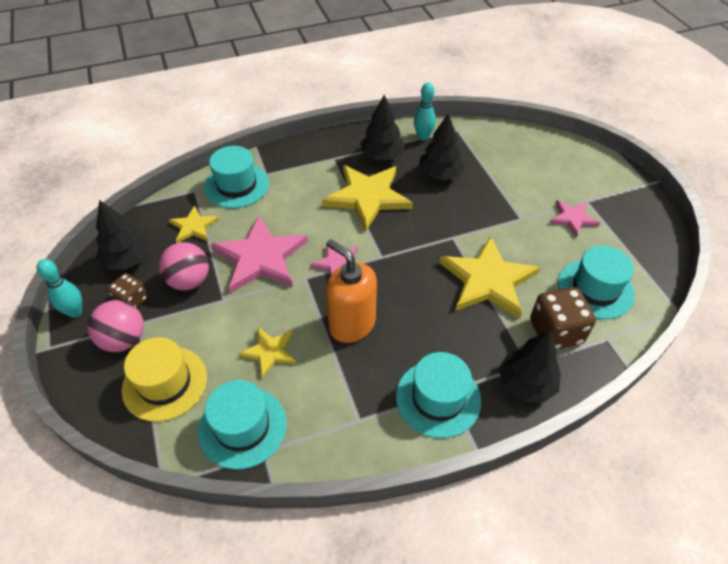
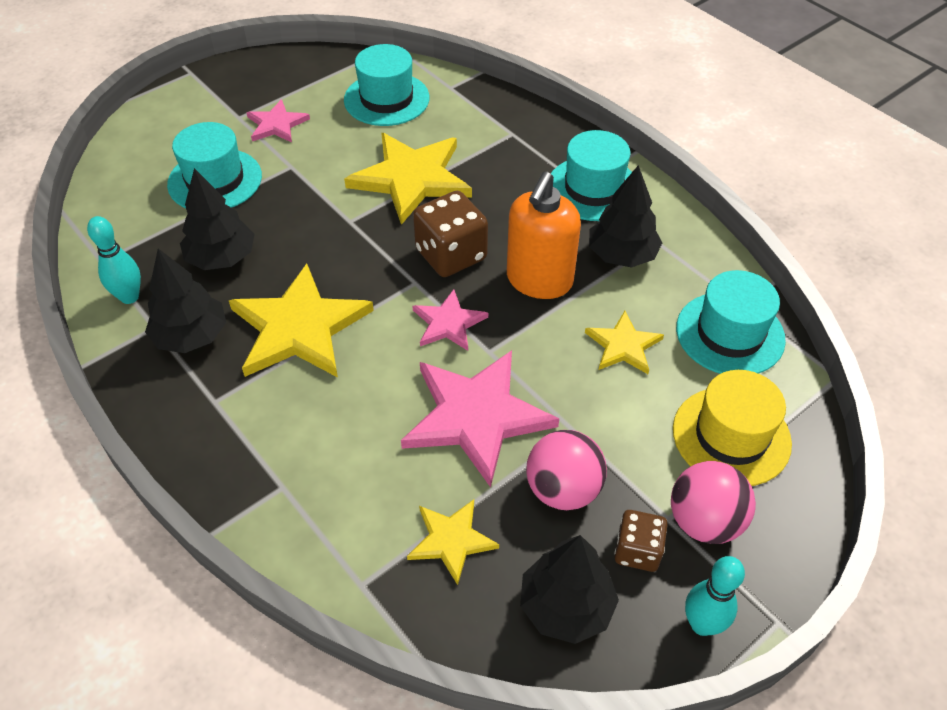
camera: 110 degrees left, 0 degrees up
(236, 185) = (327, 519): turquoise hat -> turquoise hat (215, 180)
(526, 383) = (538, 132): black tree -> black tree (621, 255)
(555, 332) = (461, 120): brown dice -> brown dice (451, 255)

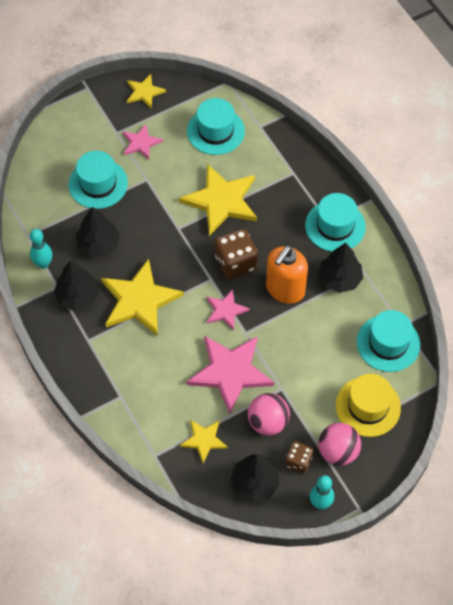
camera: 10 degrees right, 10 degrees up
(623, 346) = (323, 341): yellow star -> yellow star (144, 92)

